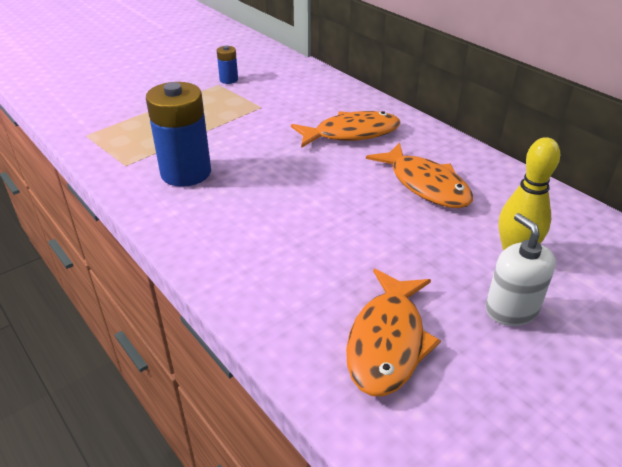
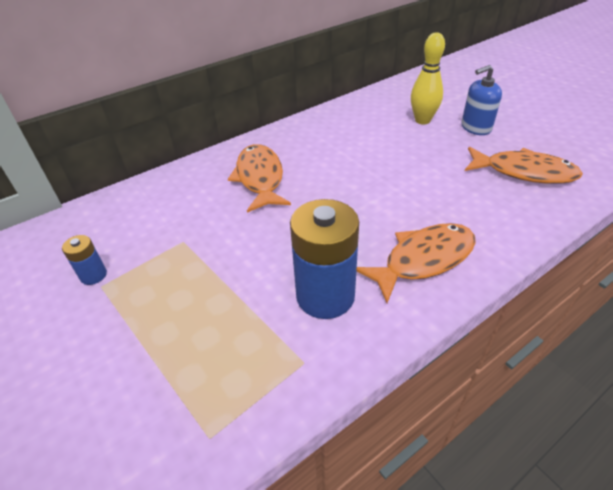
camera: 85 degrees left, 5 degrees up
(425, 185) = (346, 146): orange fish -> orange fish (423, 260)
(511, 309) = (475, 128): white soap dispenser -> blue soap dispenser

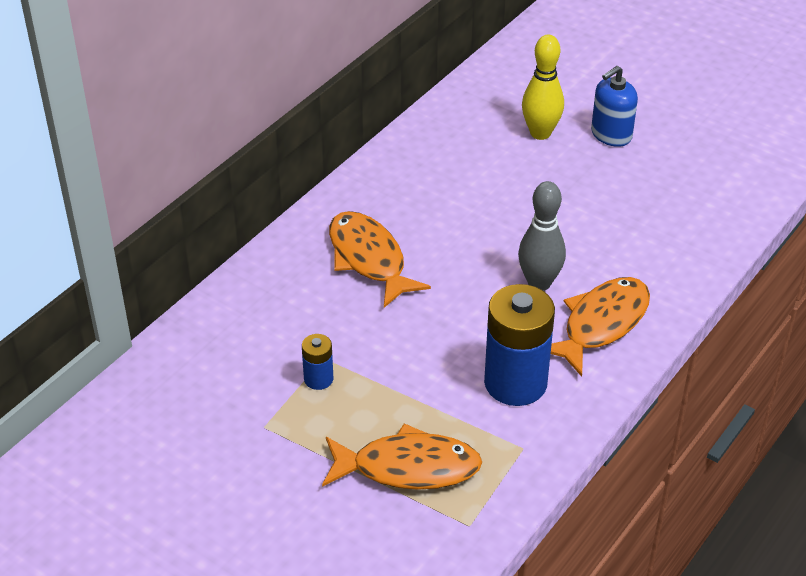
camera: 20 degrees left, 0 degrees up
(93, 275) = (247, 417): blue battery -> blue battery (318, 379)
(381, 217) = (539, 283): none -> grey bowling pin
(524, 172) = (682, 194): orange fish -> orange fish (408, 467)

